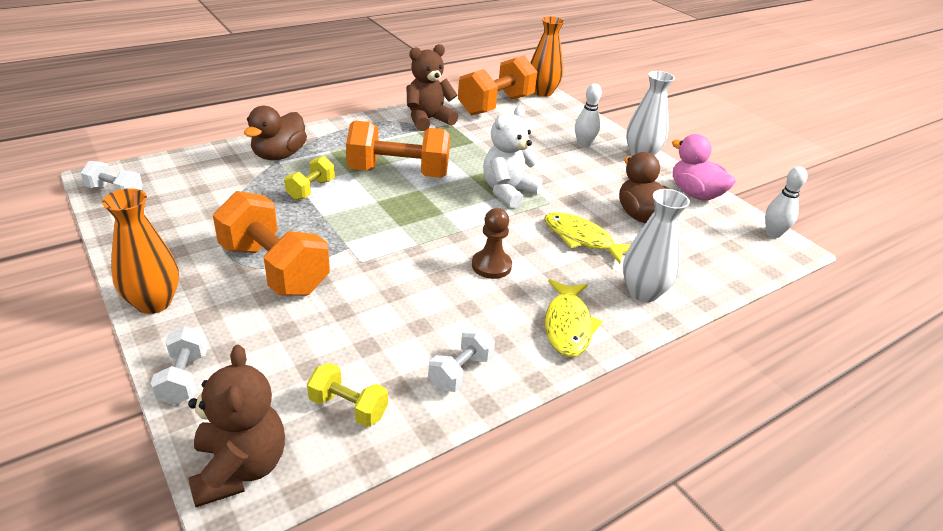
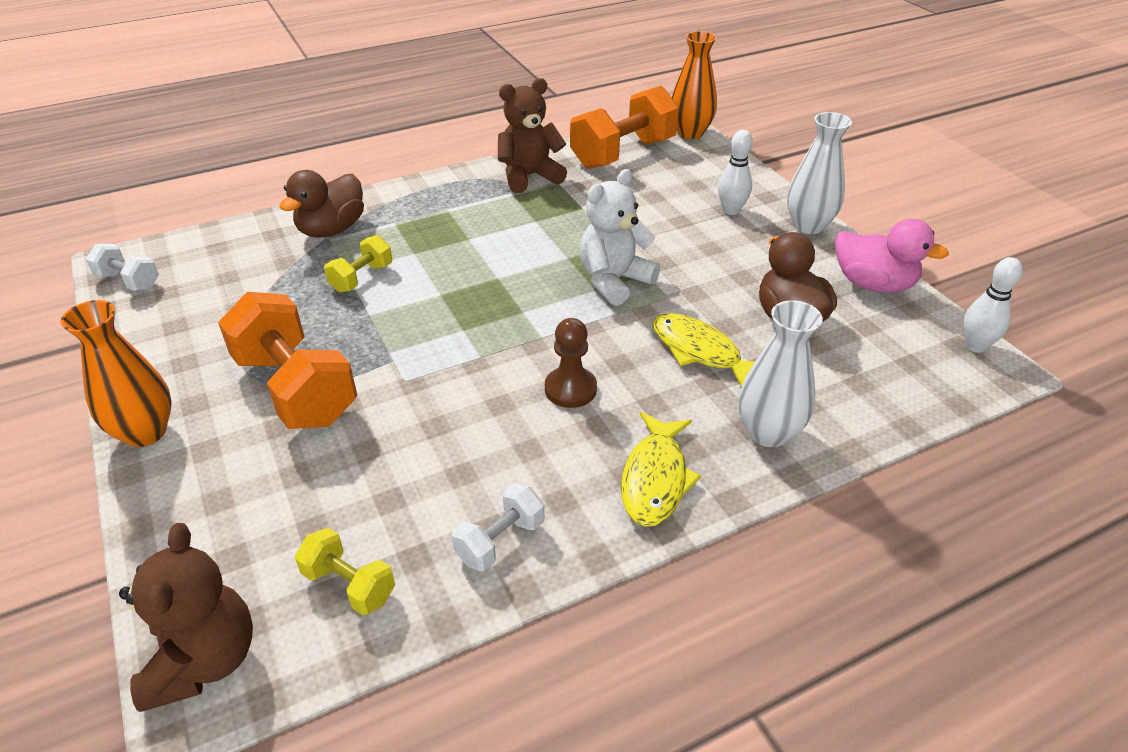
camera: 10 degrees right, 5 degrees up
(184, 378) = (161, 536): white dumbbell -> none
(399, 173) = (476, 254): orange dumbbell -> none
(695, 194) = (873, 284): pink duck -> pink duck turned 150 degrees clockwise

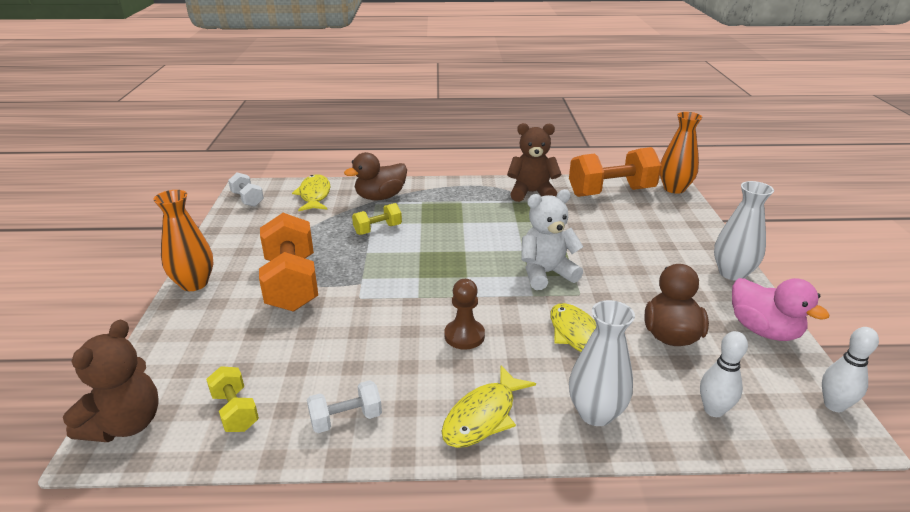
camera: 25 degrees right, 10 degrees down
(231, 249) = (314, 195): none -> yellow fish
(731, 210) = (672, 248): white bowling pin -> white bowling pin (713, 410)

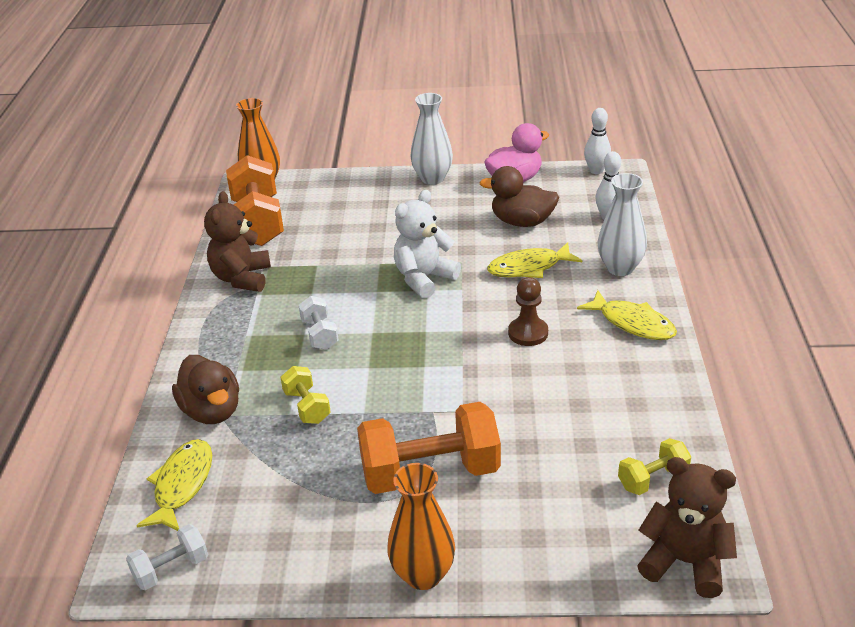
camera: 85 degrees left, 5 degrees up
(314, 195) = (182, 485): yellow fish -> yellow fish turned 105 degrees clockwise
(346, 419) = (649, 402): white dumbbell -> white dumbbell (320, 334)
(546, 273) = (424, 279): white teddy bear -> white teddy bear turned 60 degrees clockwise

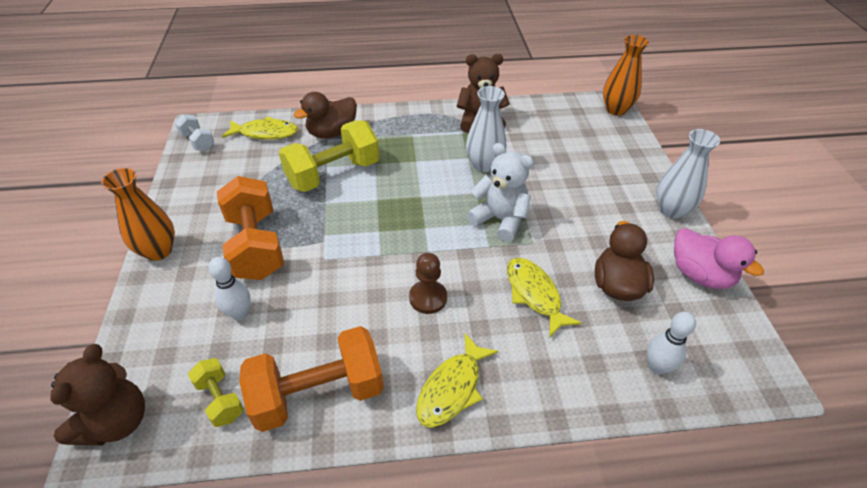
camera: 80 degrees right, 10 degrees up
(258, 222) = (556, 117): orange dumbbell -> orange dumbbell (318, 394)
(307, 407) = (333, 174): yellow dumbbell -> yellow dumbbell, size x1.99
(320, 334) = (416, 169): white dumbbell -> none
(596, 171) = (761, 354): white bowling pin -> white bowling pin (239, 313)
(620, 268) = (553, 377): white vase -> white vase (484, 165)

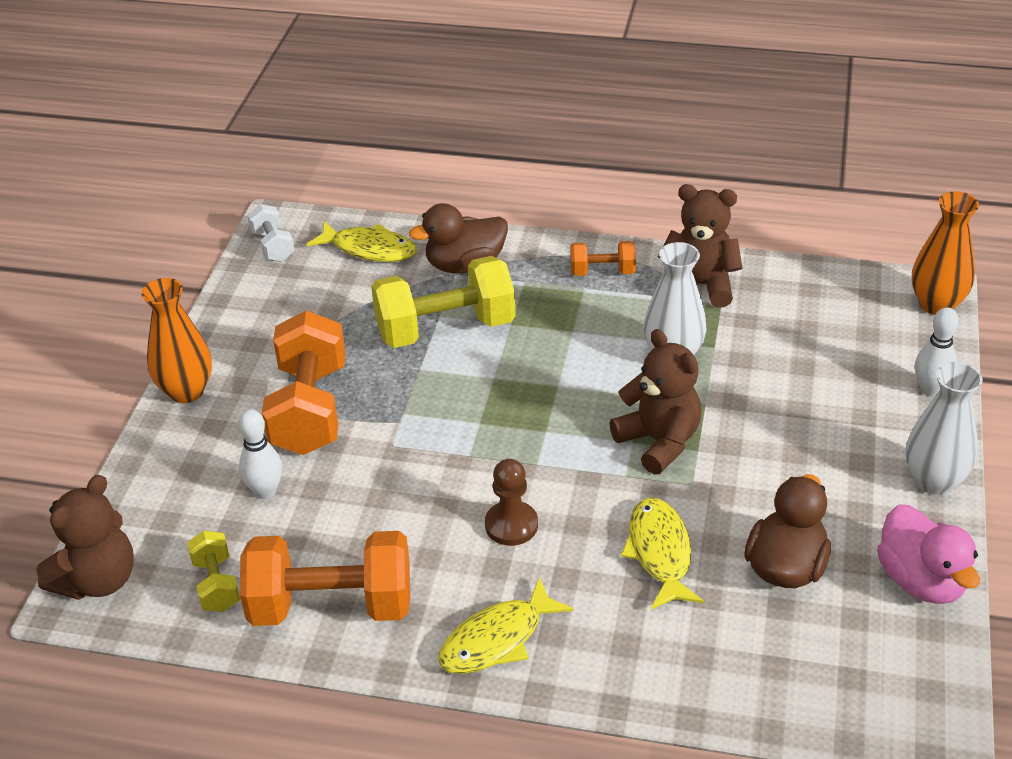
camera: 20 degrees right, 5 degrees down
(419, 123) = (602, 272): none -> orange dumbbell
(500, 220) = (659, 442): white teddy bear -> brown teddy bear
(657, 367) = (784, 680): white bowling pin -> white bowling pin (930, 389)

